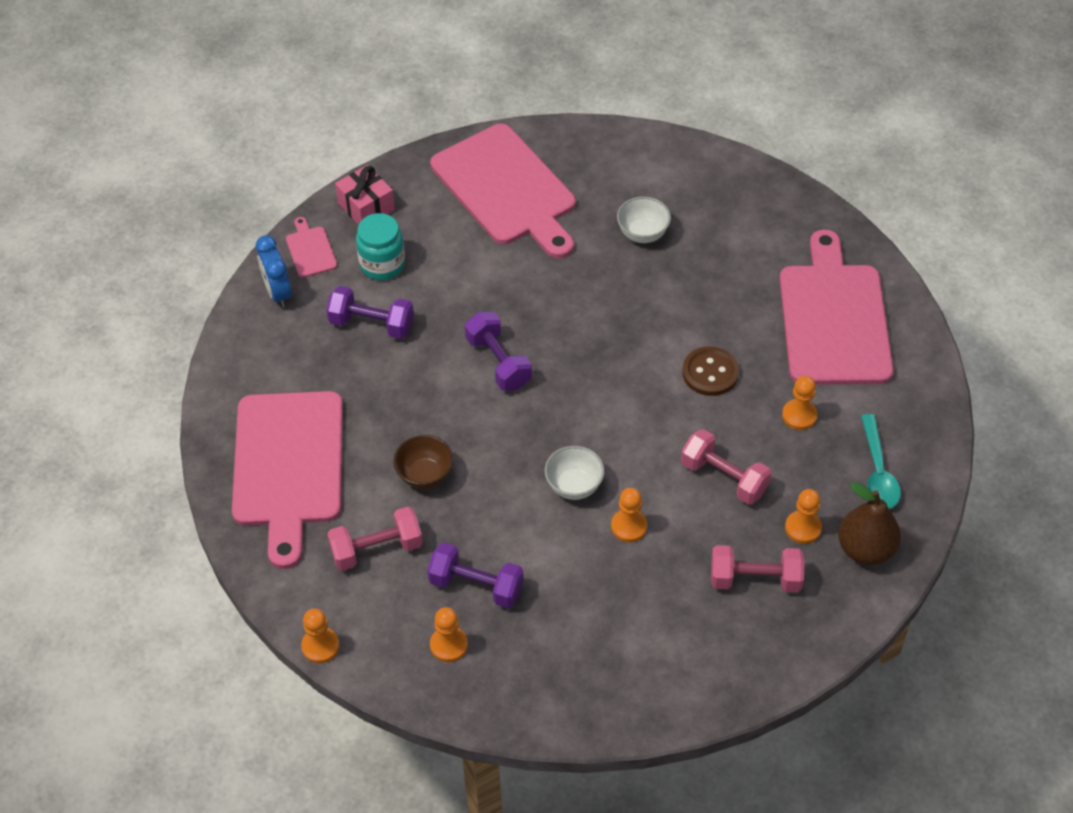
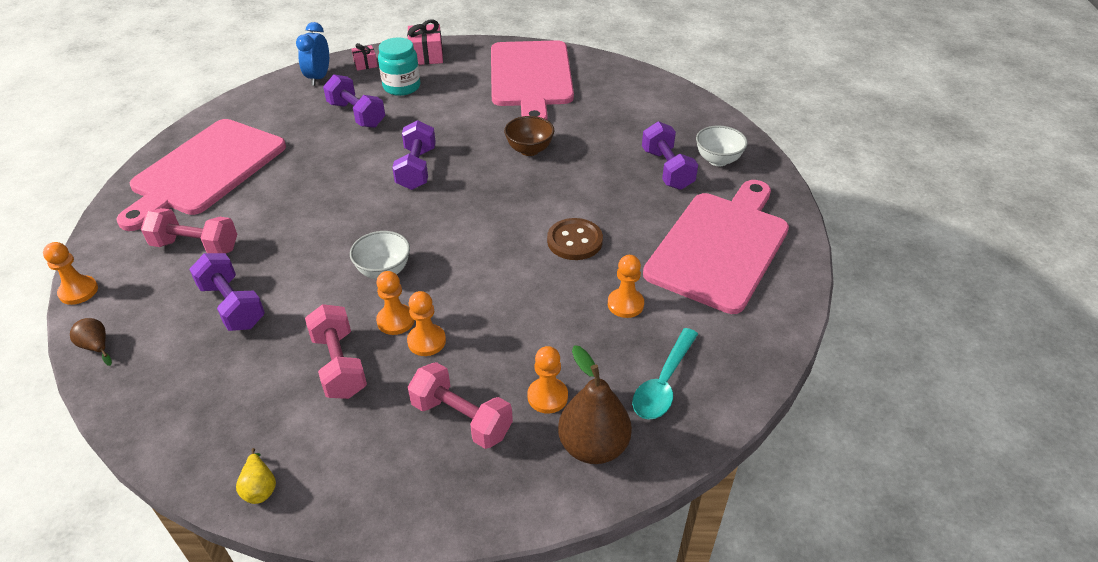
camera: 30 degrees right, 10 degrees down
(310, 250) = (365, 64): pink cutting board -> pink gift
(400, 682) = (96, 347): none -> brown pear
(425, 475) = (285, 215): brown bowl -> brown bowl (529, 150)
(448, 645) = (162, 338): orange pawn -> orange pawn (426, 341)
(642, 234) = (606, 134): white bowl -> white bowl (718, 160)
(658, 709) = (260, 488): none -> yellow pear
(724, 478) = (513, 321): pink dumbbell -> pink dumbbell (339, 365)
(730, 252) = (667, 169): none -> purple dumbbell

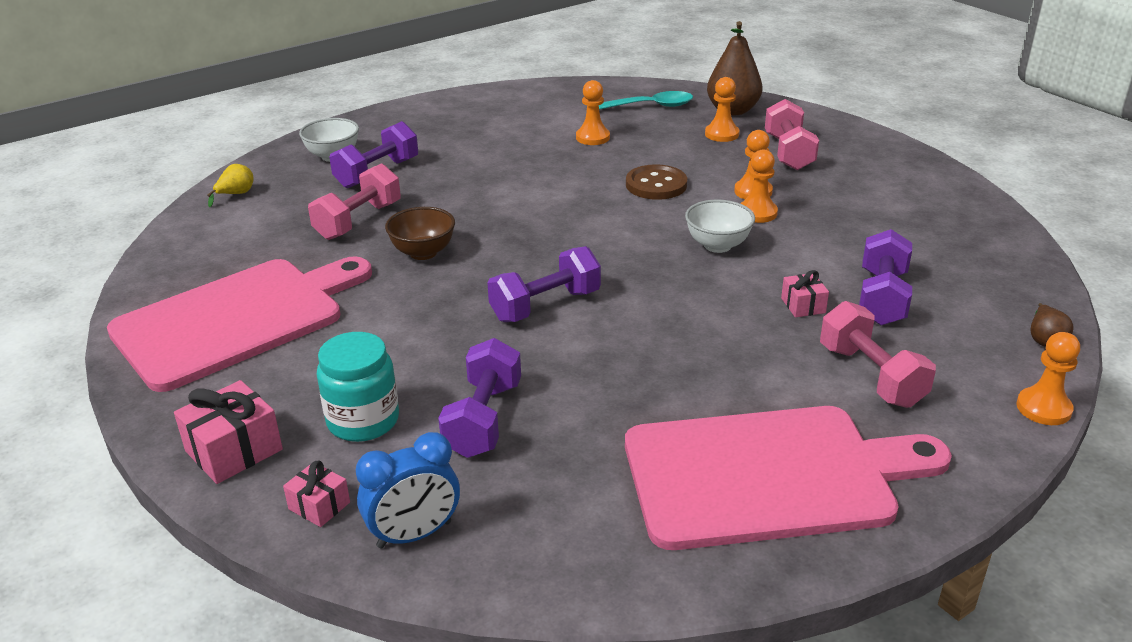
camera: 125 degrees left, 10 degrees down
(260, 488) = (958, 191): yellow pear -> yellow pear (236, 194)
(278, 265) = (803, 305): none -> pink gift
(339, 365) = (834, 214): pink dumbbell -> pink dumbbell (358, 221)
(574, 241) = (546, 179): brown button -> brown button (656, 185)
(720, 246) = (472, 125): pink cutting board -> none

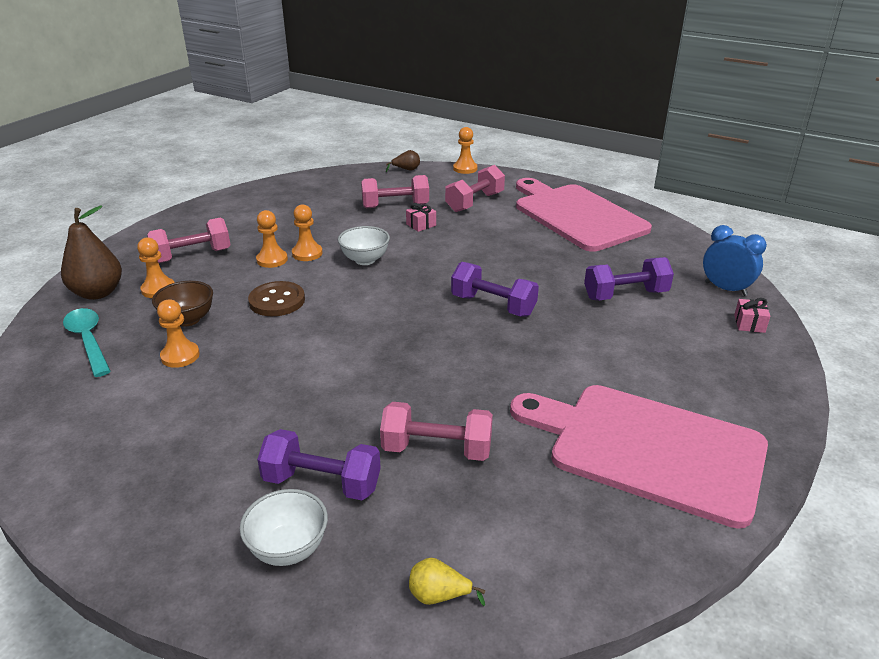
camera: 115 degrees left, 0 degrees up
(234, 450) = (758, 374): pink gift -> none
(363, 421) = (675, 335): turquoise jar -> none
(423, 253) = (465, 384): brown bowl -> brown bowl (188, 320)
(882, 298) = (395, 206): purple dumbbell -> pink dumbbell

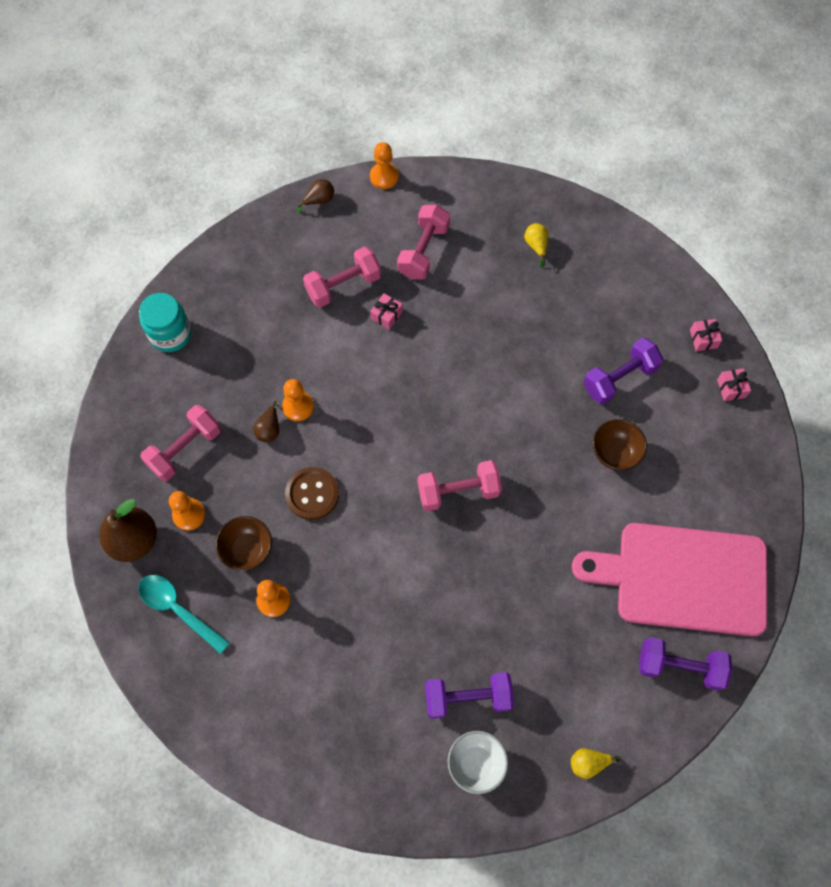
camera: 20 degrees left, 35 degrees up
(239, 203) = (170, 334): none -> turquoise jar
(272, 260) = (269, 429): orange pawn -> brown pear
(365, 260) = (360, 399): white bowl -> none
(437, 449) = (534, 634): pink dumbbell -> pink dumbbell (458, 491)
(493, 305) = (509, 434): purple dumbbell -> purple dumbbell (679, 666)
(576, 215) = (536, 246): pink cutting board -> yellow pear
(600, 339) = (615, 453): none -> brown bowl
(725, 289) = (703, 339): blue clock -> pink gift

